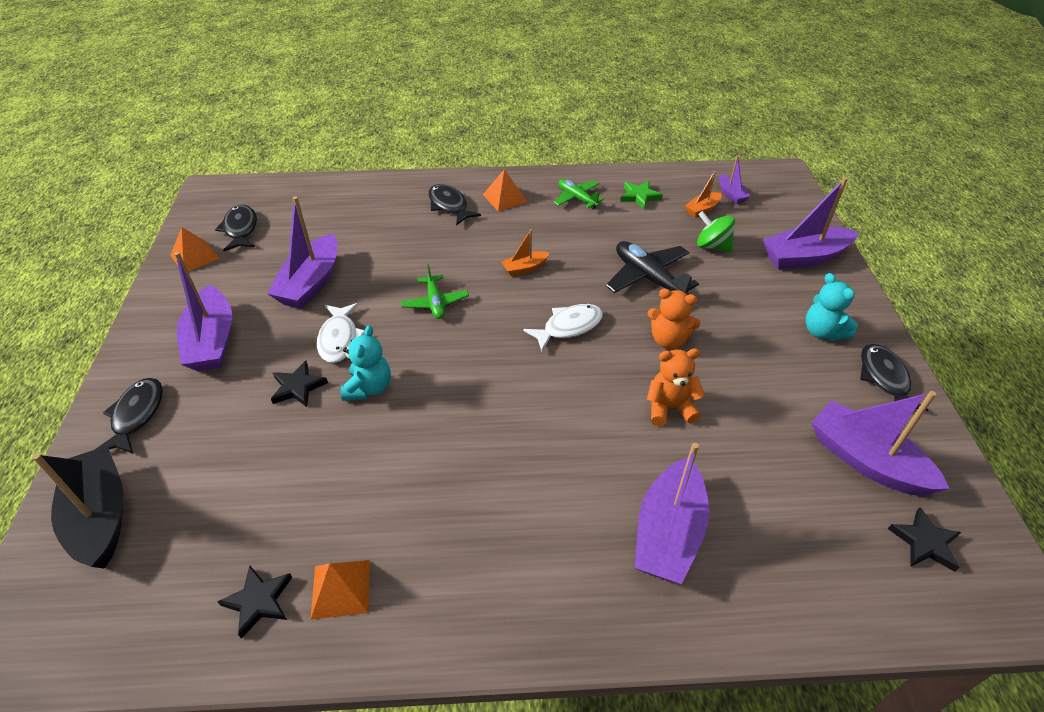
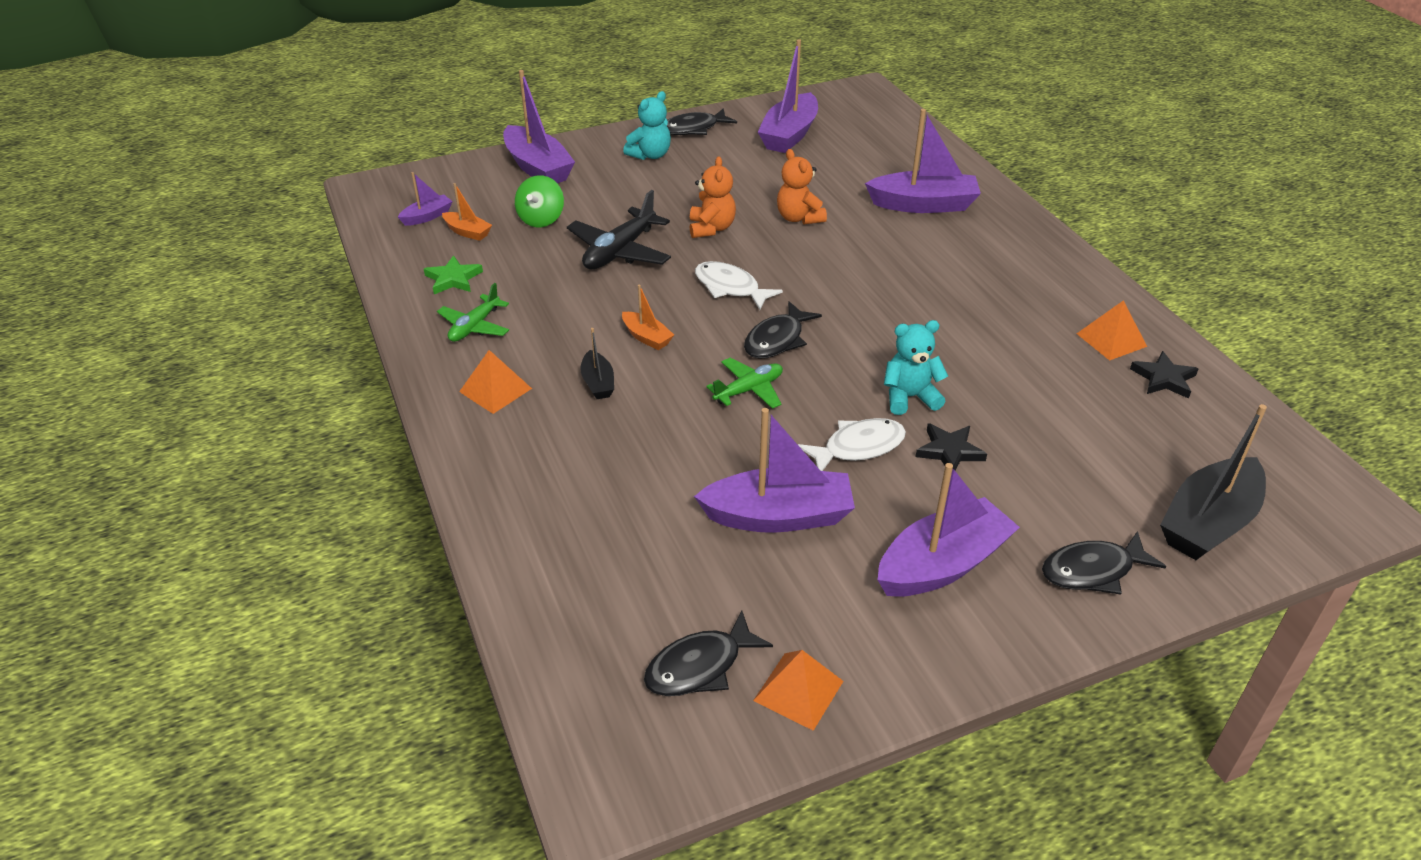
camera: 110 degrees left, 5 degrees down
(449, 206) = (535, 438): black fish -> black fish (777, 340)
(486, 237) = (598, 383): none -> black boat
(924, 542) = (845, 116): black star -> none

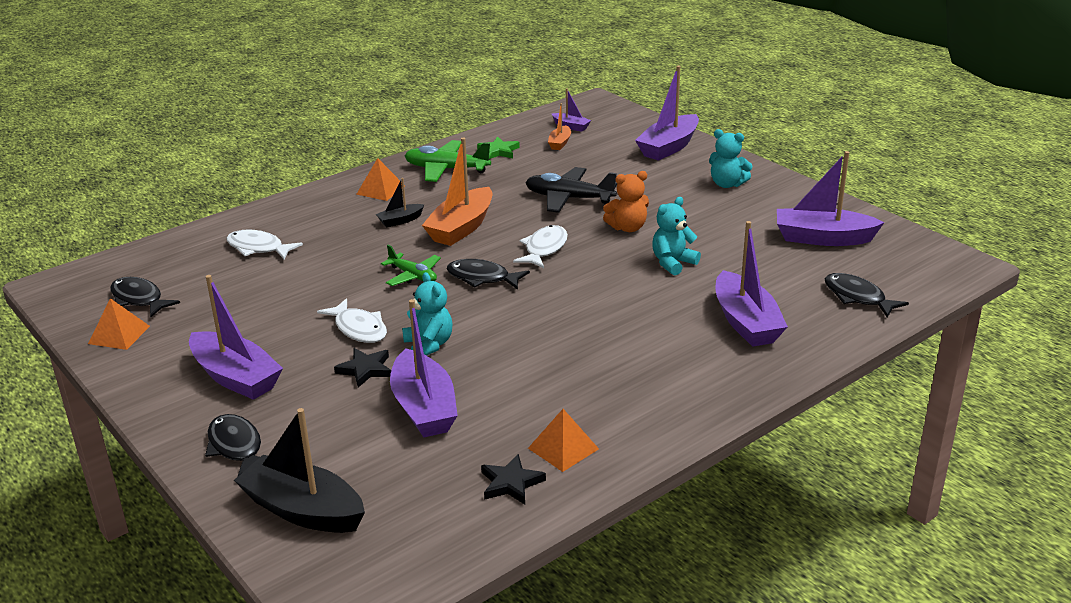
camera: 75 degrees right, 10 degrees down
(474, 327) = (446, 169): green plane -> green plane, size x1.58
(541, 219) = (594, 163): green spinning top -> none
(603, 524) = (258, 248): none -> white fish
(647, 337) = (461, 228): orange boat -> orange boat, size x2.00
(693, 129) = (791, 194): black fish -> black fish (857, 297)
(778, 516) = (276, 307): purple boat -> purple boat (424, 408)
(799, 218) = (673, 263): orange teddy bear -> turquoise teddy bear

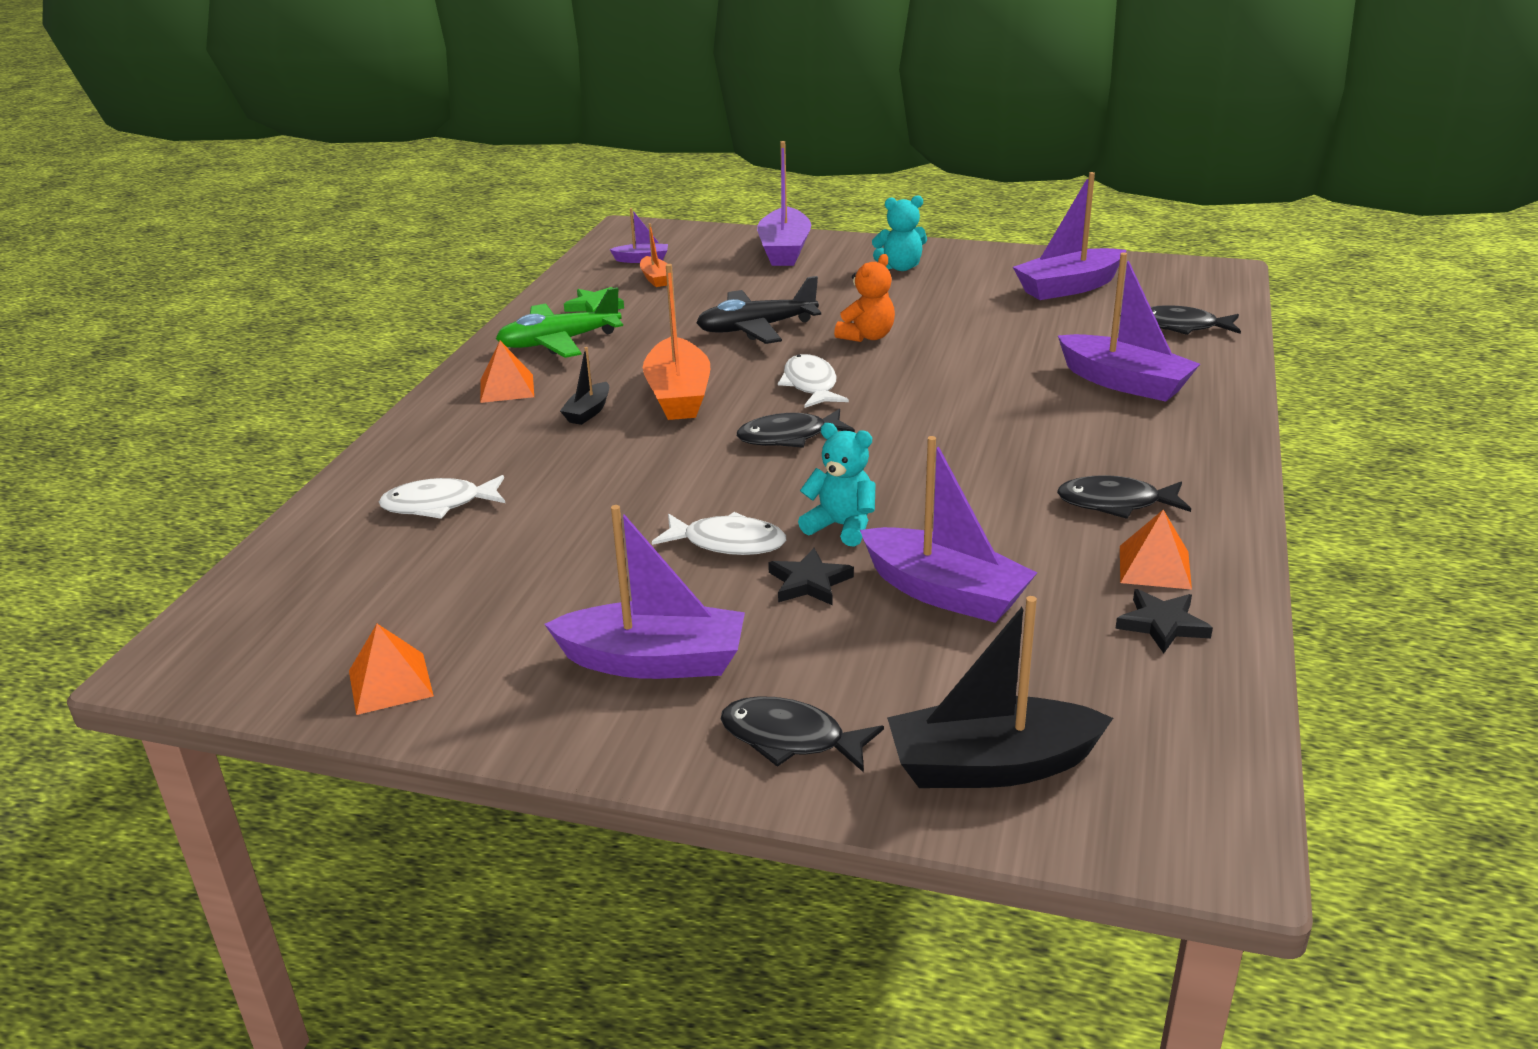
camera: 35 degrees left, 0 degrees up
(139, 299) = (350, 628): black fish -> black fish (1115, 503)
(413, 276) = (702, 463): green plane -> none
(673, 263) = (967, 354): turquoise teddy bear -> none

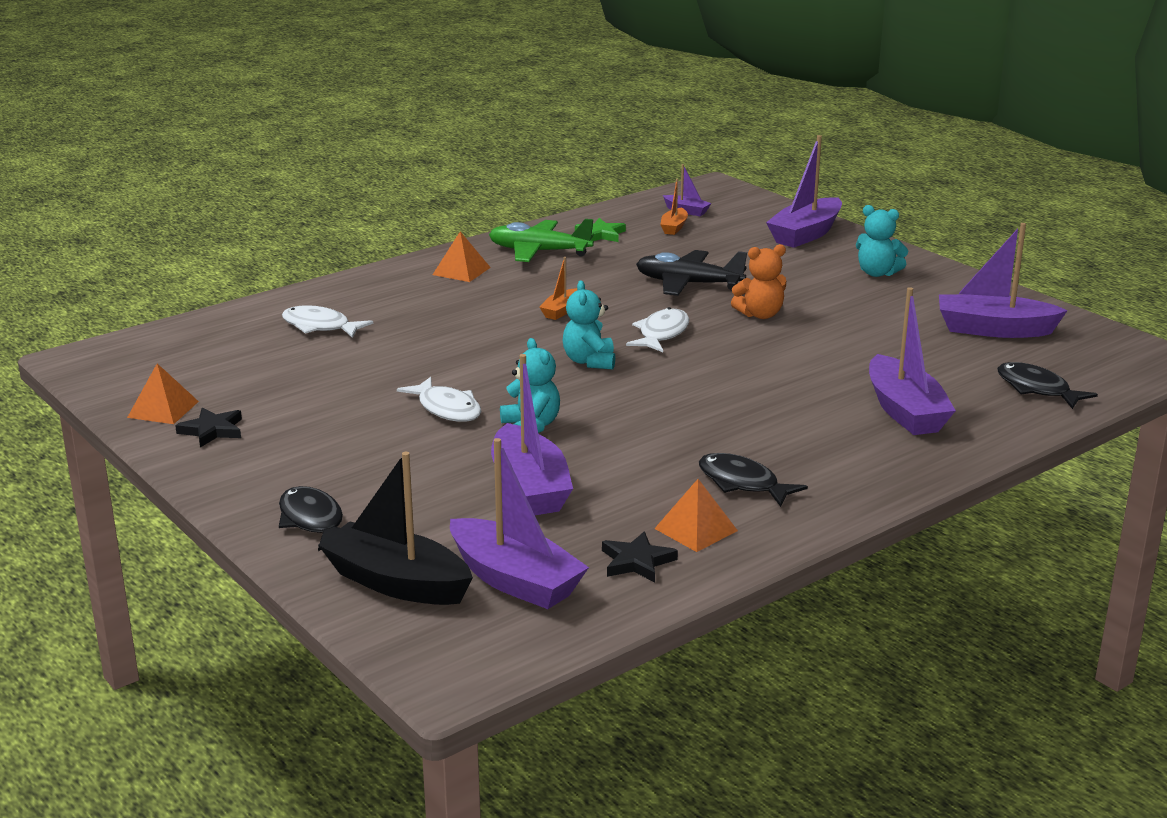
camera: 35 degrees right, 5 degrees down
(588, 412) = (487, 302): black boat -> none
(654, 661) = (305, 454): purple boat -> purple boat (515, 580)
(678, 395) = (561, 311): orange boat -> orange boat, size x0.50
(789, 437) = (589, 361): black fish -> turquoise teddy bear
(809, 582) = (458, 449): black star -> black star (212, 431)

